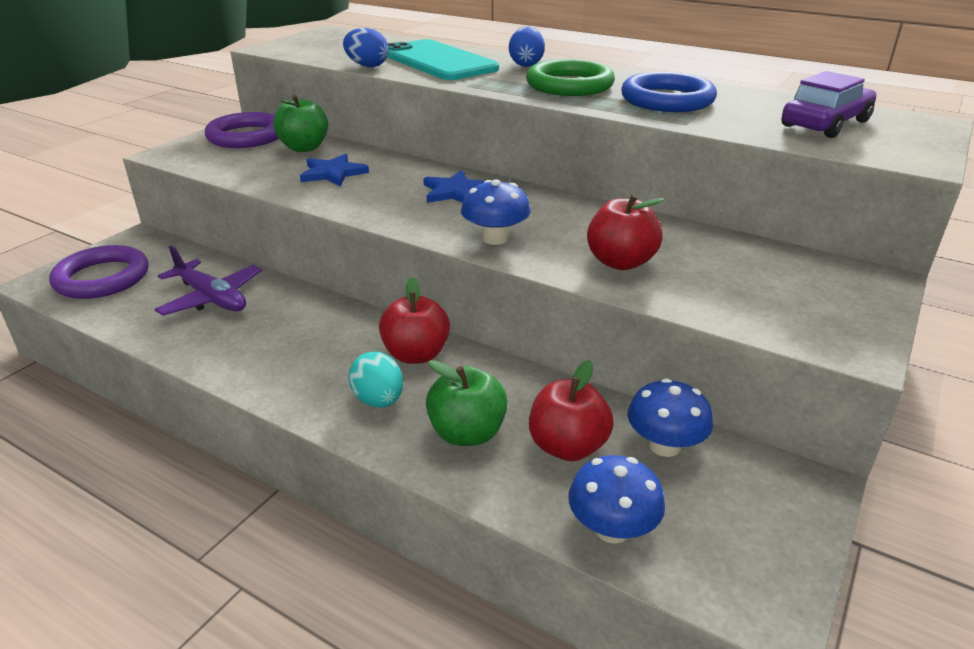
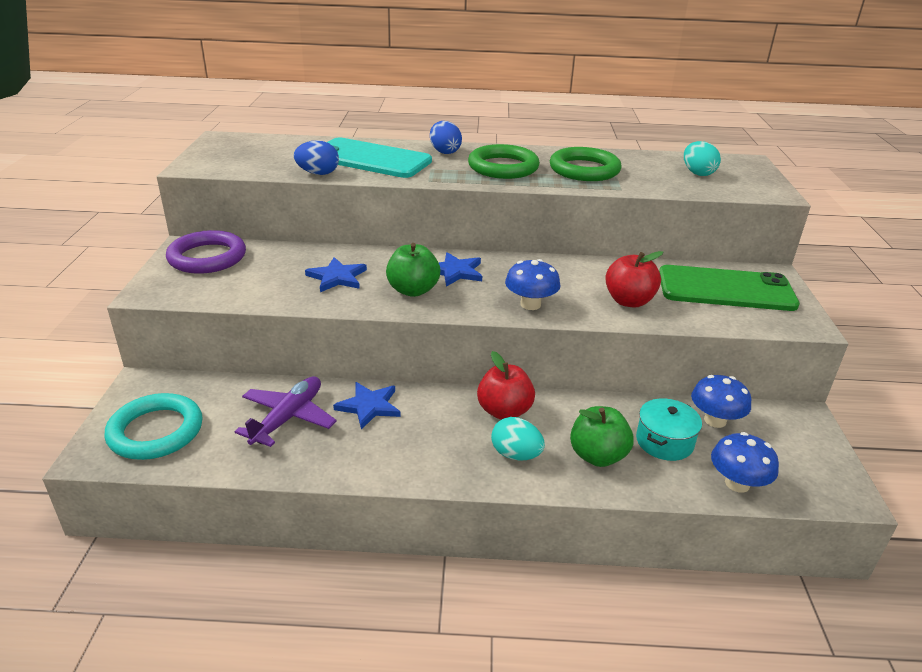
camera: 30 degrees left, 0 degrees up
(102, 278) = (156, 431): purple ring -> turquoise ring
(212, 298) = (288, 418): purple plane -> purple plane turned 75 degrees counterclockwise
(291, 310) = (369, 406): none -> blue star
(304, 148) = (279, 258): green apple -> green apple (413, 290)
(567, 446) = (664, 442): red apple -> turquoise pot
(667, 100) = (584, 170): blue ring -> green ring
(777, 280) = (725, 289): none -> green phone
(825, 124) = (697, 173): purple car -> turquoise egg

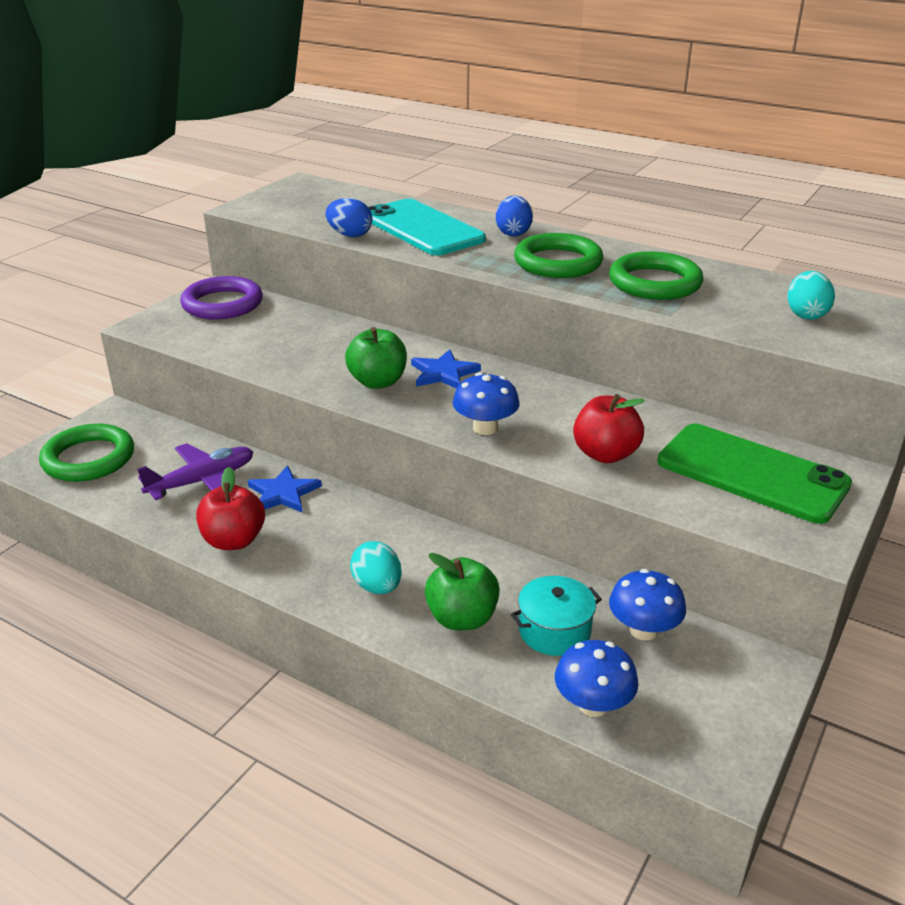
camera: 30 degrees right, 0 degrees up
(156, 431) = (89, 458): turquoise ring -> green ring
(337, 277) = (318, 351): blue star -> none
(504, 411) = (409, 541): red apple -> red apple (234, 540)

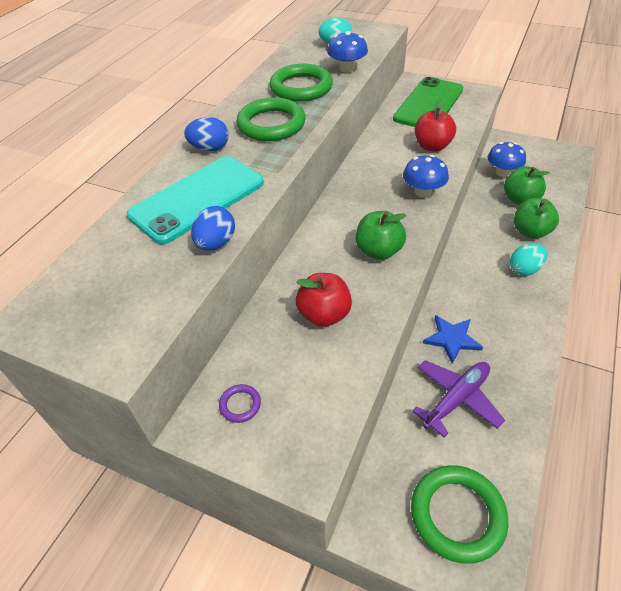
camera: 95 degrees left, 15 degrees up
(203, 481) = (456, 399): purple plane -> purple plane turned 90 degrees clockwise
(222, 304) = (240, 405): purple ring -> purple ring, size x0.45
(234, 540) = (519, 354): red apple -> red apple (324, 314)
(443, 373) = (355, 219): blue star -> none
(554, 631) = (520, 199): turquoise pot -> green apple
(593, 704) = (561, 185): blue mushroom -> blue mushroom (347, 69)

